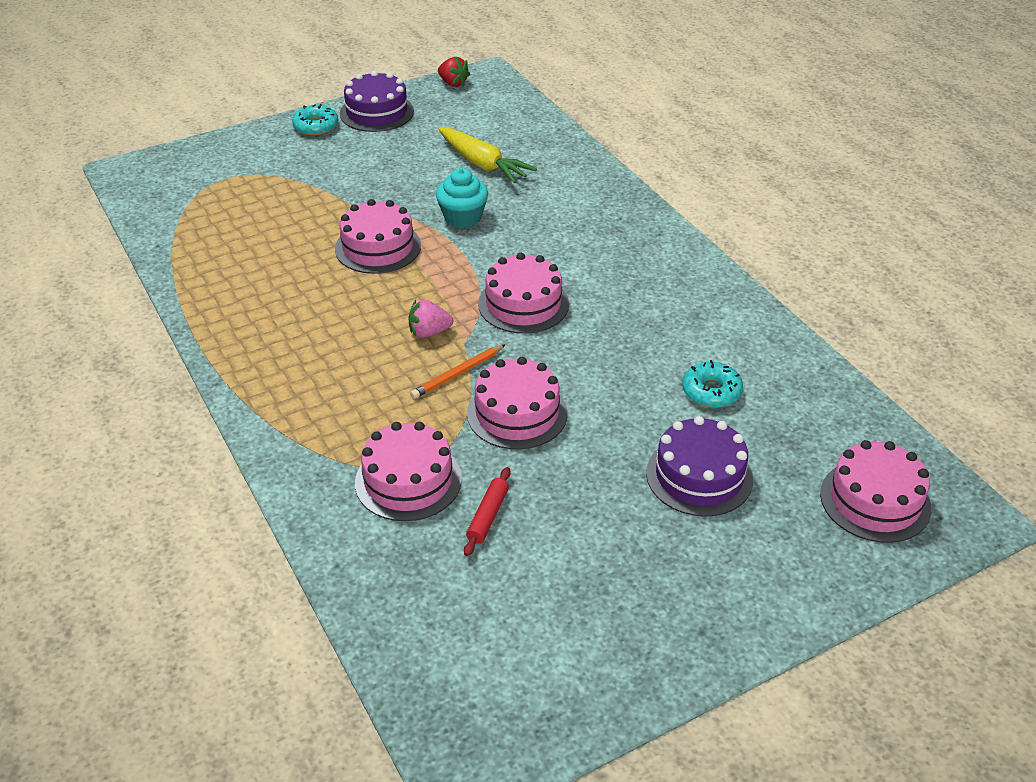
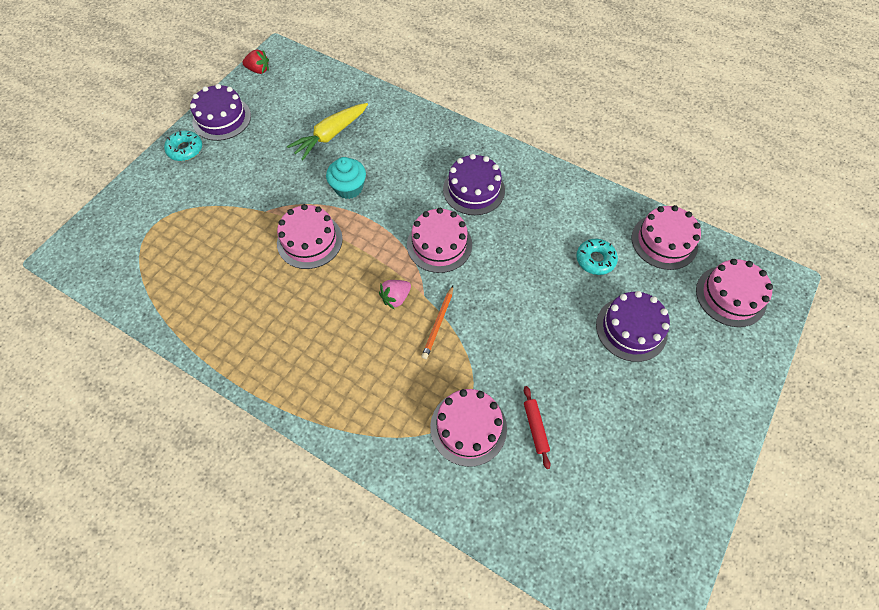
camera: 30 degrees left, 20 degrees up
(483, 164) = (330, 135): yellow carrot -> yellow carrot turned 120 degrees clockwise
(517, 413) = (496, 336): pink cake -> pink cake (664, 241)
(611, 269) = (473, 190): none -> purple cake

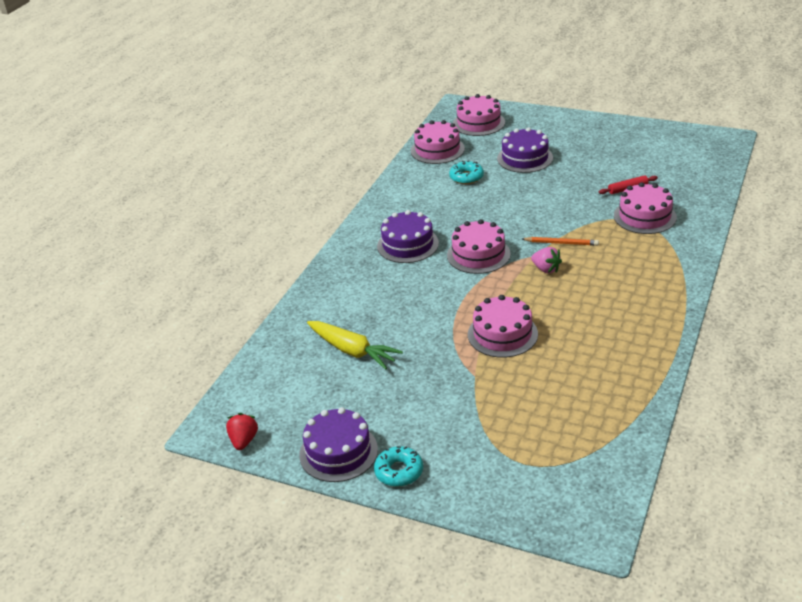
camera: 95 degrees left, 25 degrees down
(349, 188) = (426, 322): turquoise cupcake -> none

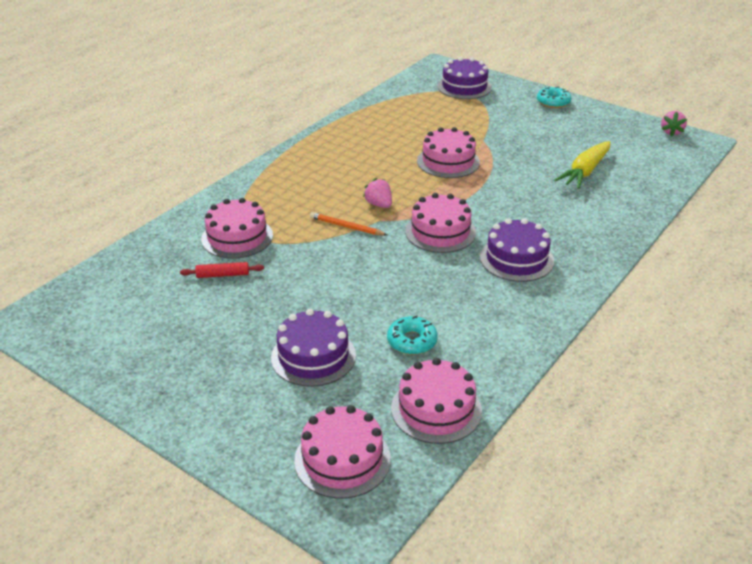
camera: 170 degrees left, 0 degrees up
(244, 440) = (671, 132): red strawberry -> pink strawberry
(338, 452) = (596, 116): purple cake -> purple cake (464, 87)
(352, 351) = (585, 172): yellow carrot -> yellow carrot turned 105 degrees counterclockwise

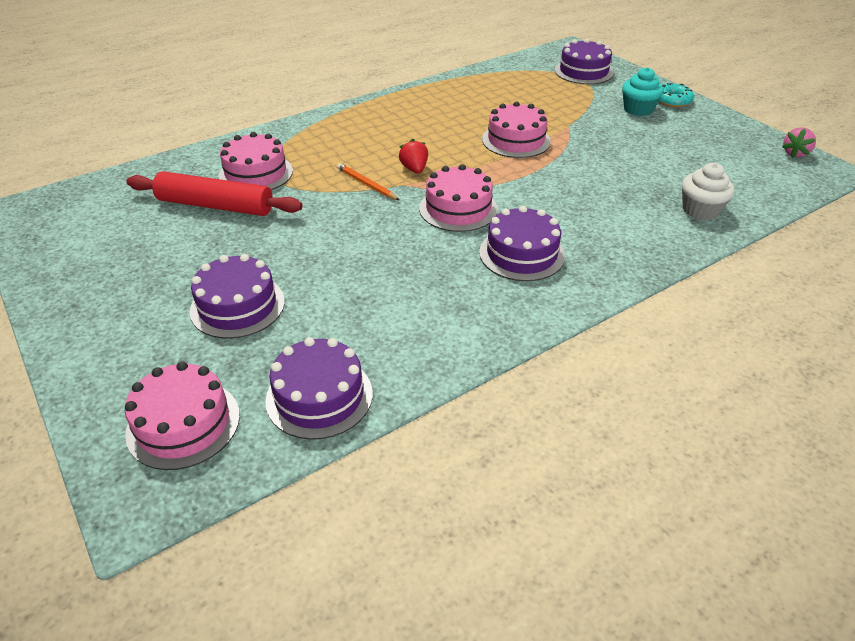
camera: 20 degrees right, 5 degrees up
(223, 275) = (215, 206): red rolling pin -> red rolling pin, size x2.17
(379, 204) = (414, 169): pink strawberry -> red strawberry
(412, 341) = (347, 315): turquoise donut -> none
(436, 409) = (319, 396): pink cake -> purple cake
(531, 115) = (638, 109): none -> turquoise cupcake
(585, 172) = (662, 177): yellow carrot -> none
(629, 193) = (700, 210): none -> white cupcake

